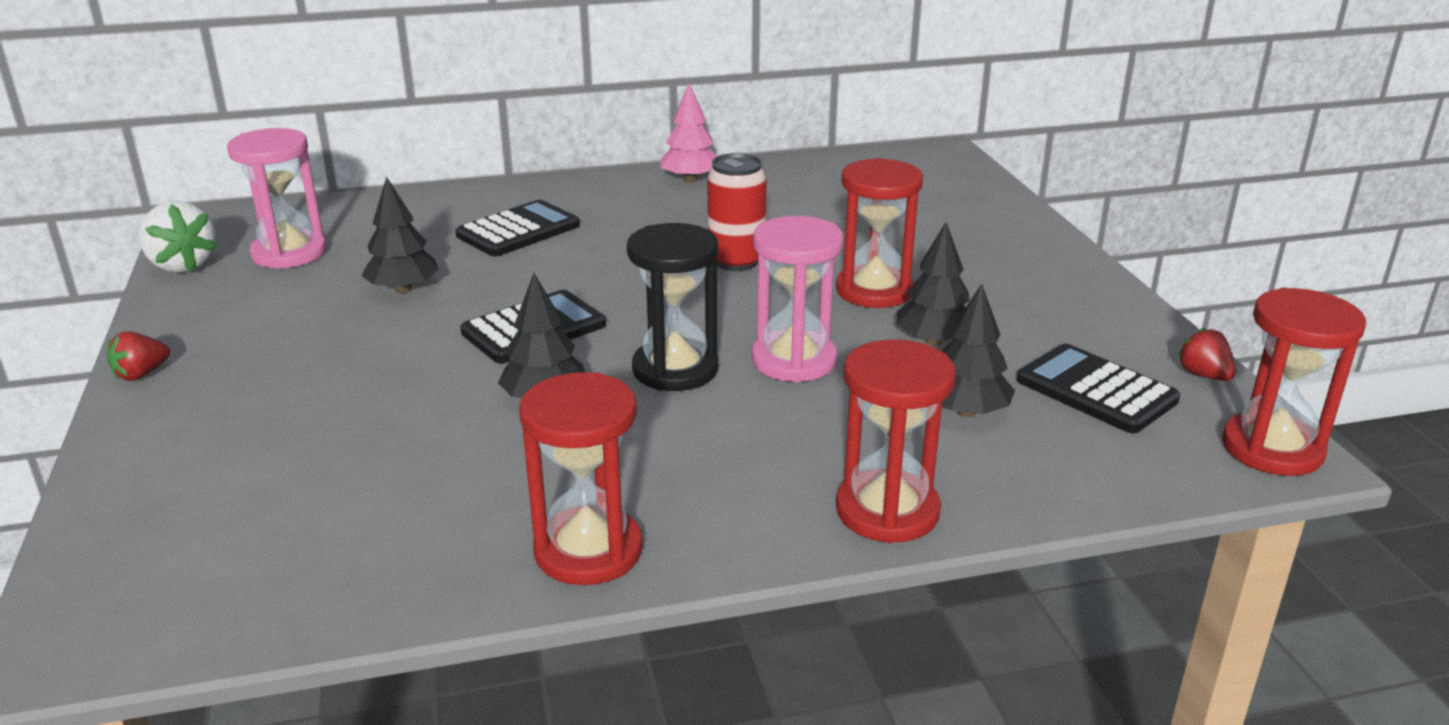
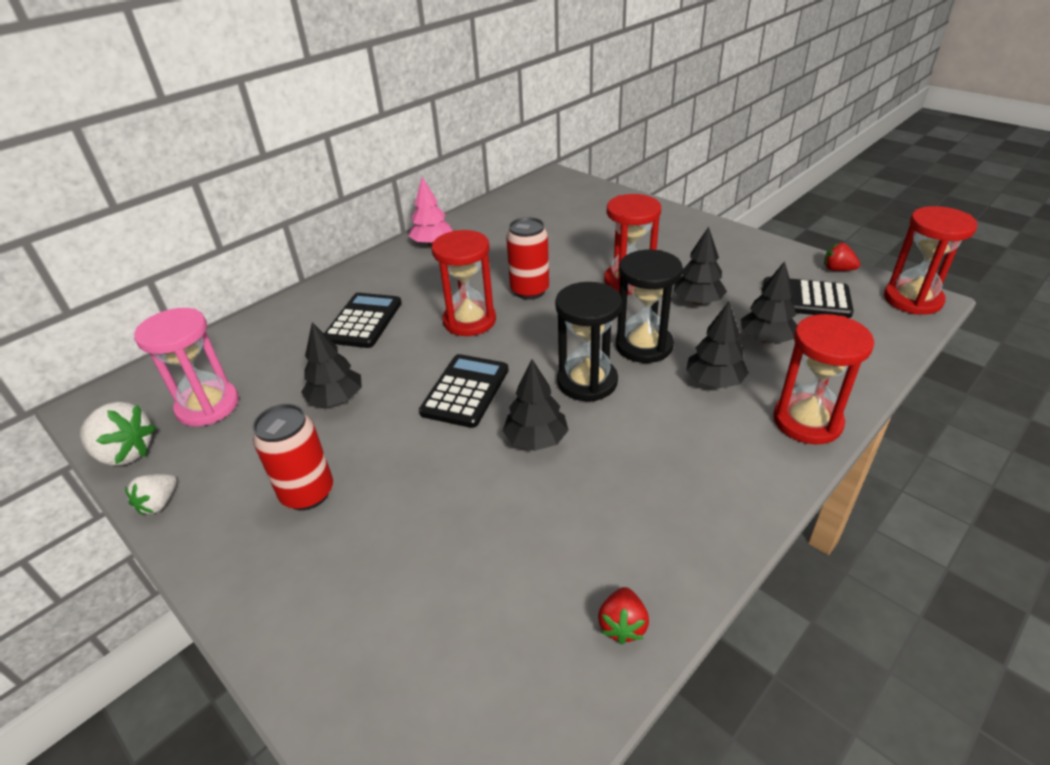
camera: 30 degrees left, 10 degrees up
(141, 374) = (209, 566): red strawberry -> red strawberry (622, 625)
(161, 313) = (159, 503): none -> white strawberry
(281, 354) = (307, 493): none -> red can
(588, 551) = (695, 535): red hourglass -> red hourglass (469, 321)
(794, 360) = (644, 346): pink hourglass -> black hourglass
(828, 427) = (714, 381): none -> black tree

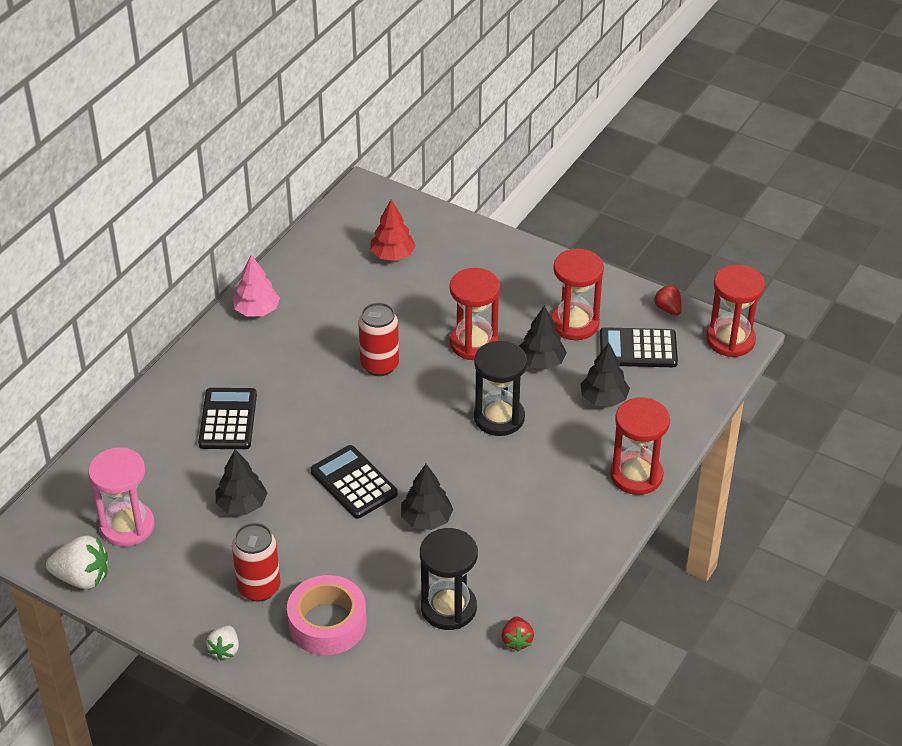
camera: 15 degrees left, 5 degrees up
(159, 503) = (142, 613): white strawberry -> white strawberry (225, 650)
(368, 553) = (327, 623): none -> pink tape
(465, 391) = (354, 483): black calculator -> black calculator turned 45 degrees counterclockwise
(469, 321) = (332, 408): red hourglass -> red hourglass (574, 324)
(567, 215) = (392, 255): none -> red tree
(587, 382) = (456, 460): black hourglass -> black hourglass (448, 608)
(714, 381) = (562, 447): black tree -> none
(837, 269) = (668, 309): red strawberry -> red strawberry turned 45 degrees clockwise

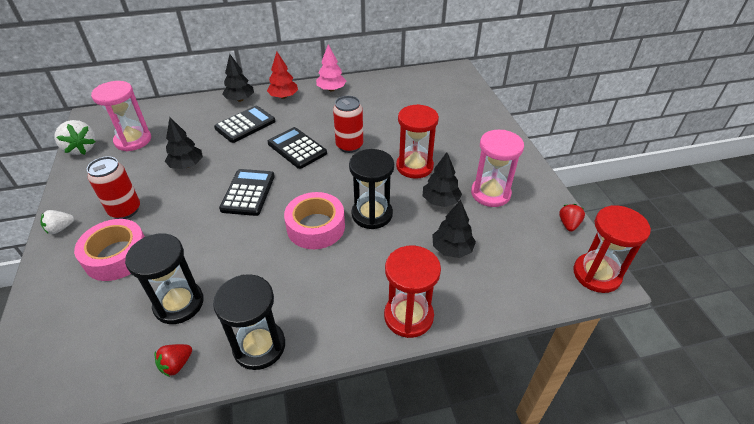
camera: 45 degrees right, 0 degrees up
(392, 255) = (431, 102): red tree -> red tree (283, 97)
(426, 519) = (250, 240): black tree -> black tree (240, 99)
(466, 465) = (316, 227): none -> pink tape
(558, 581) = (259, 346): none -> black hourglass
(574, 324) = (490, 193): red hourglass -> pink hourglass
(638, 349) = (516, 234): black calculator -> black calculator (297, 148)

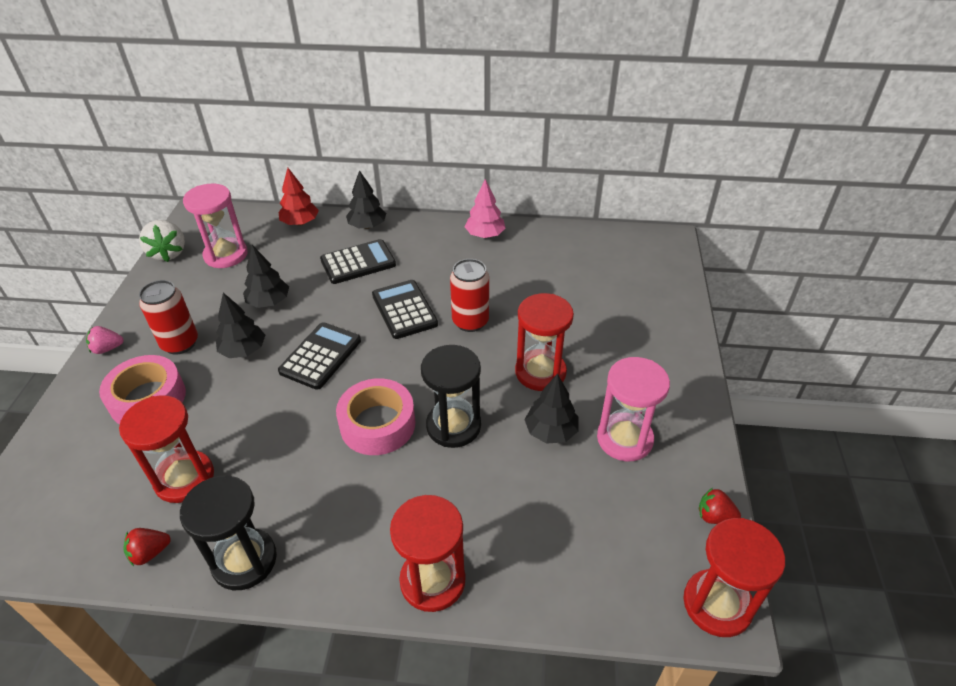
camera: 20 degrees right, 0 degrees up
(60, 228) = (107, 349): white strawberry -> pink strawberry
(179, 304) = (184, 478): black hourglass -> red hourglass
(283, 97) = (421, 233): red tree -> red tree (300, 223)
(452, 249) = (533, 505): black tree -> black tree (243, 350)
(568, 224) = (714, 516): red strawberry -> red strawberry turned 105 degrees counterclockwise

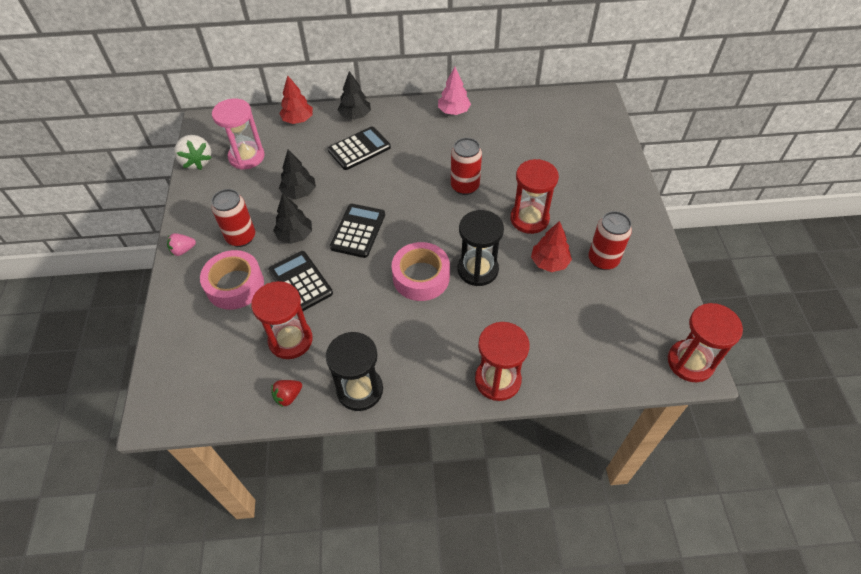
camera: 10 degrees left, 10 degrees up
(404, 310) = (410, 184): black calculator -> black calculator (300, 282)
(551, 431) = (549, 262): black tree -> red tree
(624, 439) = (603, 260): pink hourglass -> red can
(714, 516) = (676, 304): red strawberry -> none

